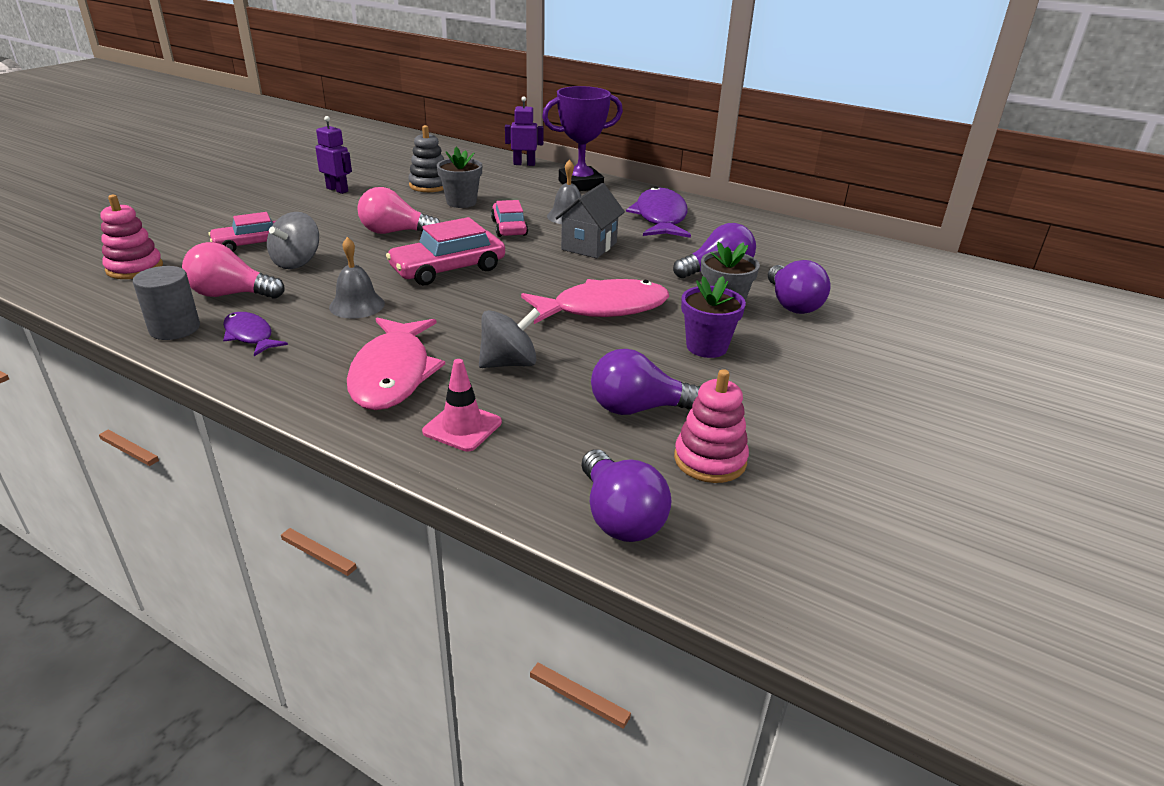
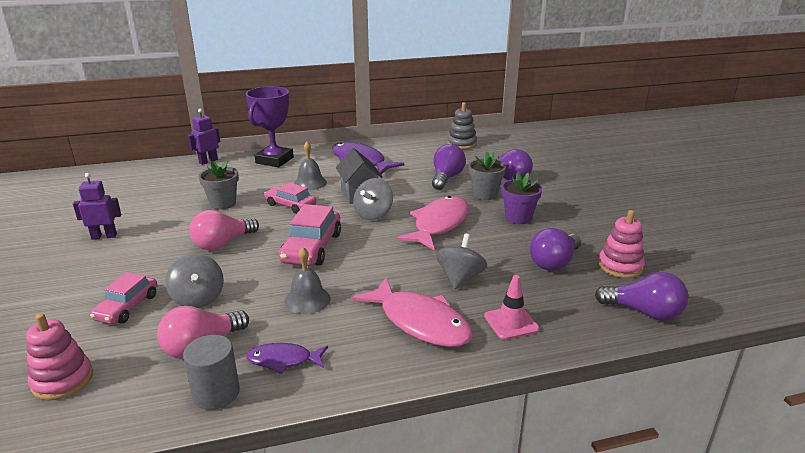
camera: 45 degrees left, 5 degrees down
(429, 185) = (173, 202): grey stacking toy -> grey stacking toy (461, 144)
(561, 269) = (373, 214): none -> grey spinning top

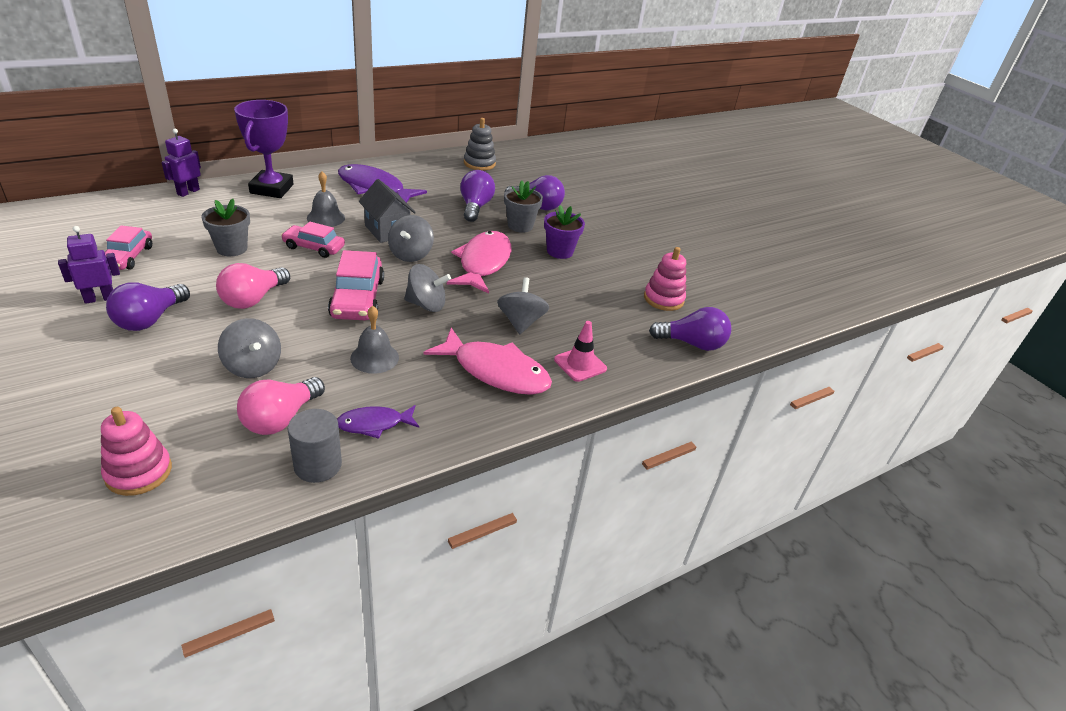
camera: 20 degrees left, 10 degrees up
(127, 307) = (173, 383): pink car -> pink car (128, 257)
(372, 257) = (426, 305): none -> grey spinning top
(554, 263) = (604, 299): purple light bulb -> purple light bulb (150, 319)

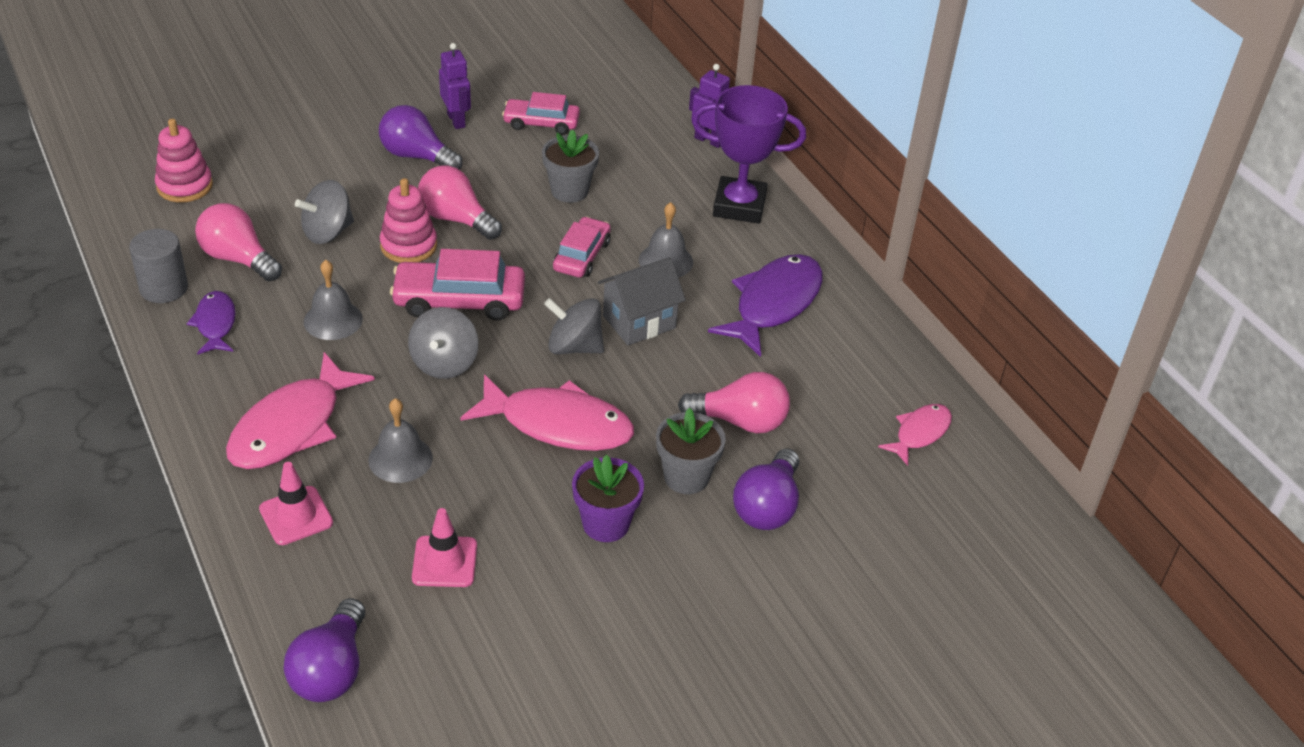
camera: 95 degrees right, 5 degrees up
(475, 207) = (740, 421): purple light bulb -> pink light bulb
(479, 163) = (919, 433): grey stacking toy -> pink fish
(521, 322) = (400, 459): grey spinning top -> grey bell
(601, 304) = (444, 562): none -> pink traffic cone
(663, 299) = (461, 654): pink stacking toy -> pink stacking toy (408, 246)

